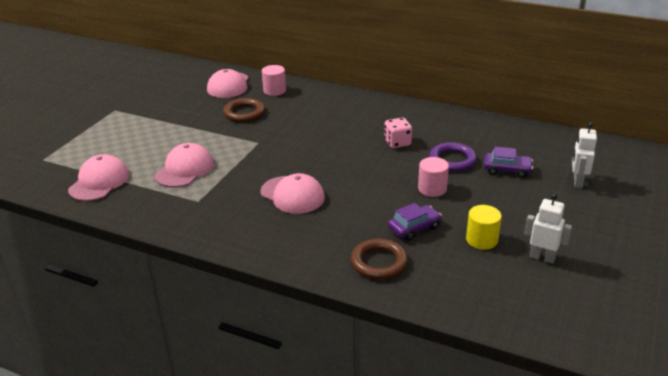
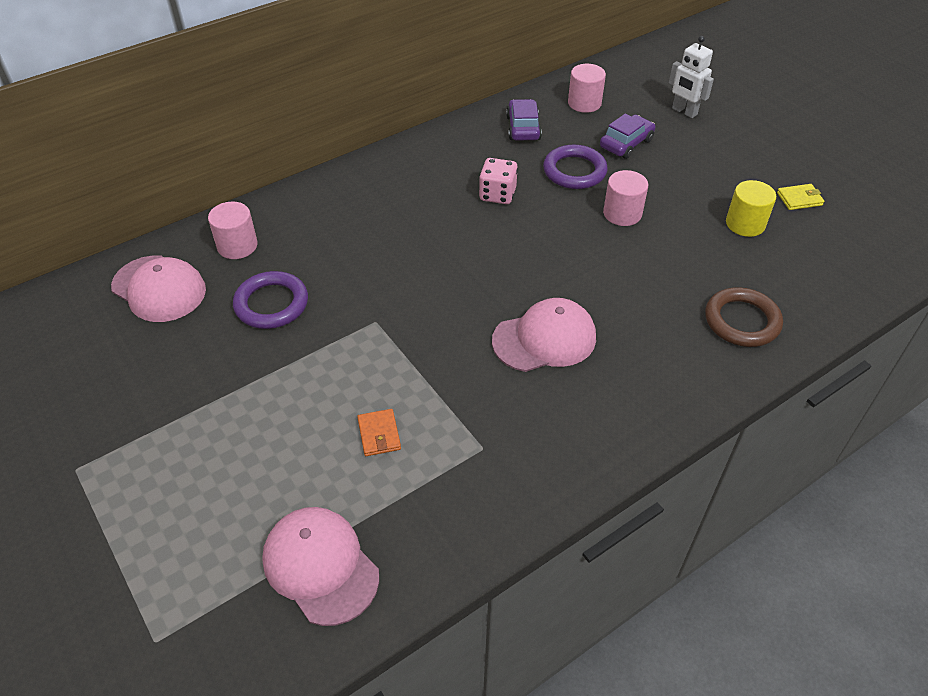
camera: 60 degrees left, 15 degrees up
(184, 169) = (379, 434): pink cap -> orange wallet
(244, 113) = (271, 304): brown ring -> purple ring
(414, 228) = (692, 263): purple car -> purple car (523, 128)
(528, 142) = (584, 103): none -> pink cylinder
(542, 257) = (799, 199): white robot -> yellow wallet

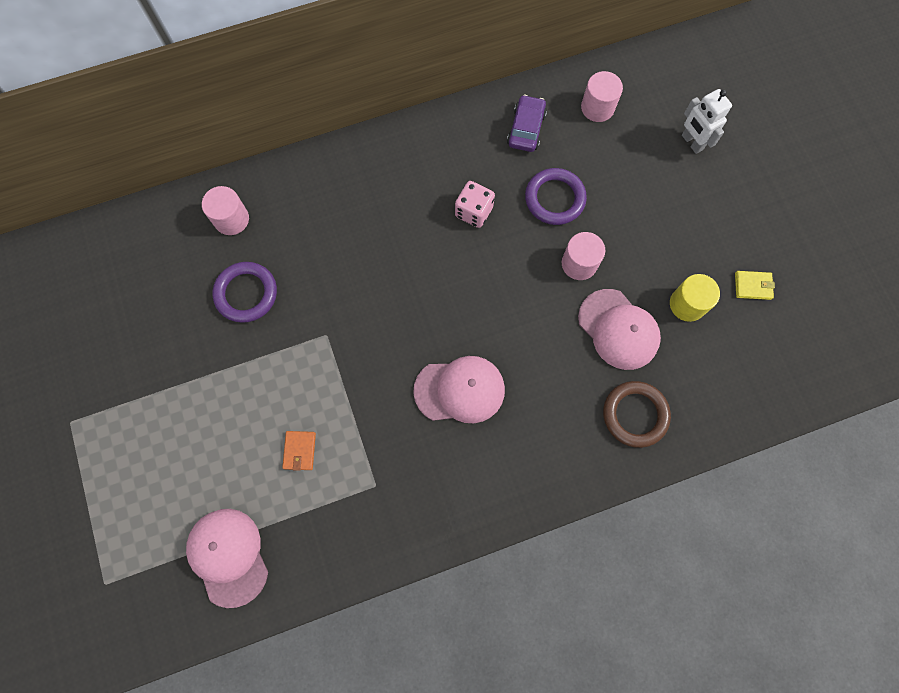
camera: 15 degrees right, 25 degrees up
(159, 289) = (159, 253): pink cap -> pink cap (618, 329)
(626, 143) = (617, 173): purple car -> none

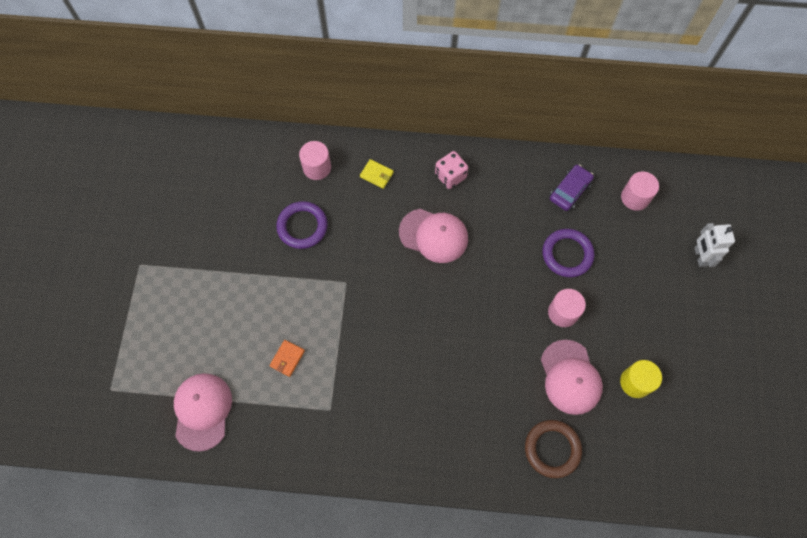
camera: 25 degrees right, 5 degrees down
(460, 390) = (425, 368): pink cap -> pink cap (433, 235)
(474, 212) = (499, 238): pink dice -> pink dice (450, 176)
(752, 286) = (697, 392): yellow wallet -> yellow wallet (376, 175)

